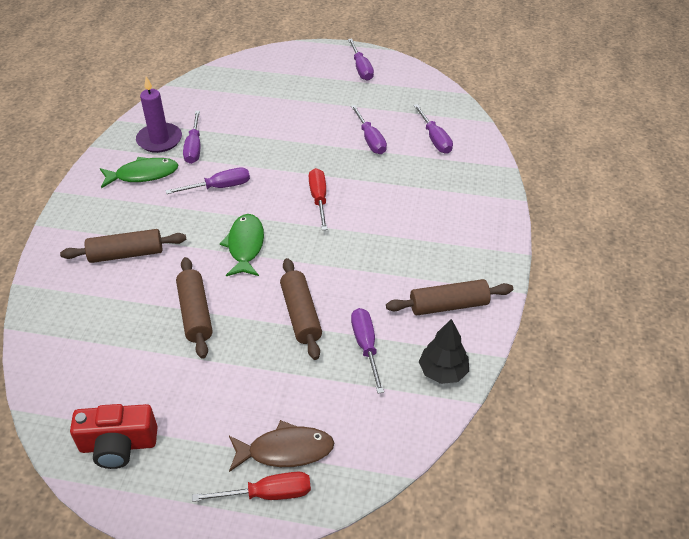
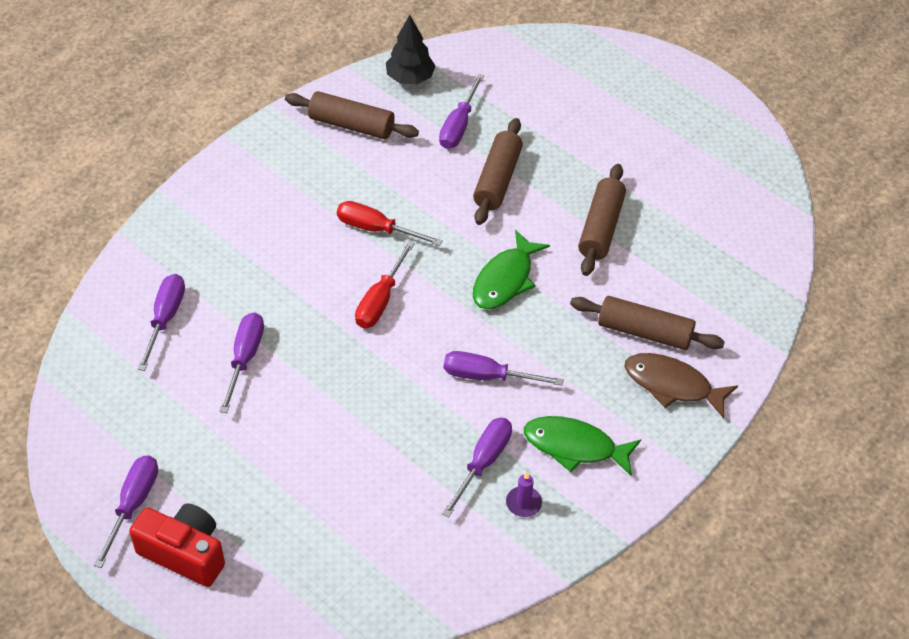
camera: 150 degrees left, 5 degrees up
(118, 445) = (723, 145): red camera -> red camera (184, 553)
(159, 140) = (523, 503): purple candle -> purple candle, size x0.49
(268, 494) = (617, 62): red screwdriver -> red screwdriver (376, 229)
(285, 450) = (585, 82): brown fish -> brown fish (672, 385)

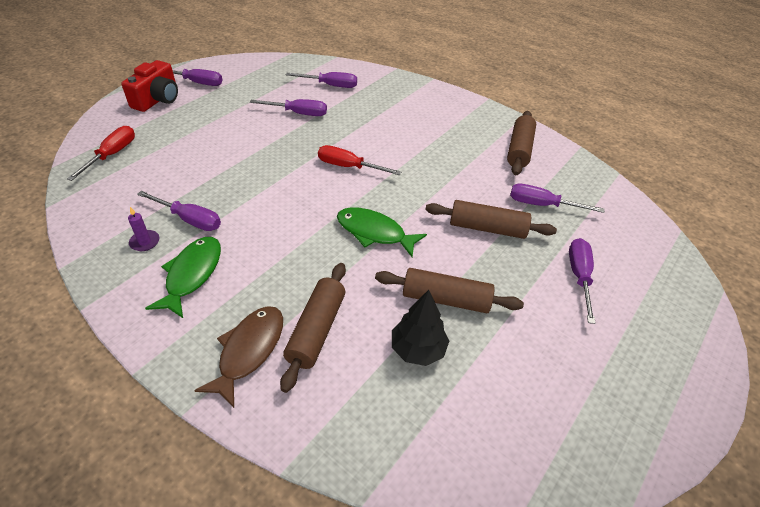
camera: 85 degrees right, 5 degrees down
(376, 229) = (417, 163): red screwdriver -> red screwdriver (112, 155)
(410, 78) = (584, 177): black tree -> black tree (417, 349)
(487, 376) = (273, 222): purple screwdriver -> purple screwdriver (579, 276)

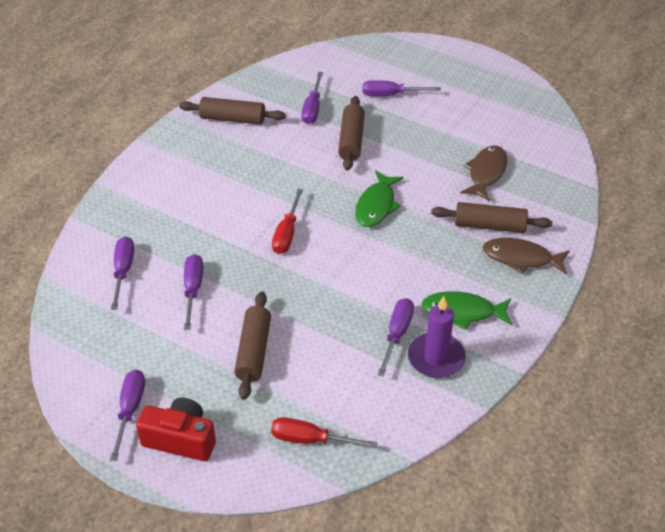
camera: 95 degrees left, 0 degrees up
(145, 242) = (436, 358): purple candle -> purple candle, size x2.04
(417, 349) = (486, 173): black tree -> brown fish
(446, 299) = (436, 161): brown rolling pin -> brown rolling pin (254, 351)

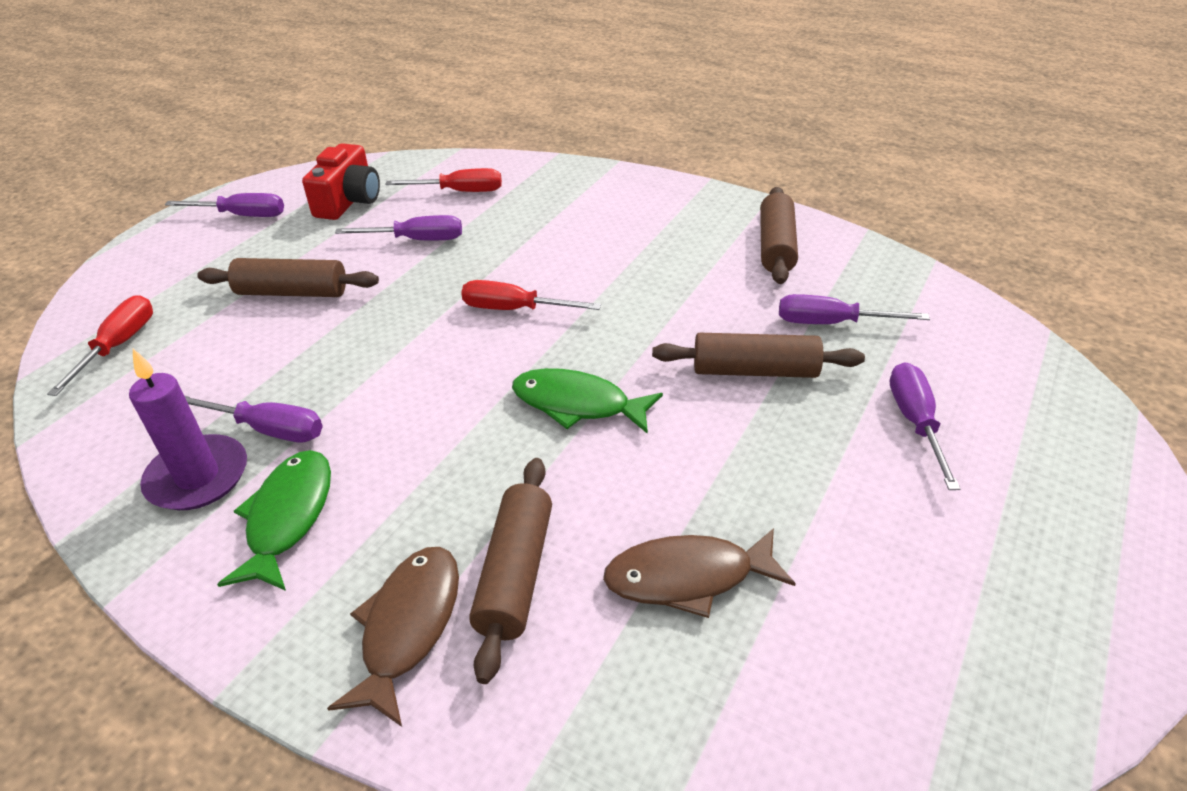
camera: 90 degrees right, 5 degrees down
(123, 271) = (460, 192): purple screwdriver -> red screwdriver
(180, 439) = (181, 250): red camera -> red camera (349, 201)
(486, 173) = (688, 577): brown fish -> brown fish turned 150 degrees clockwise

